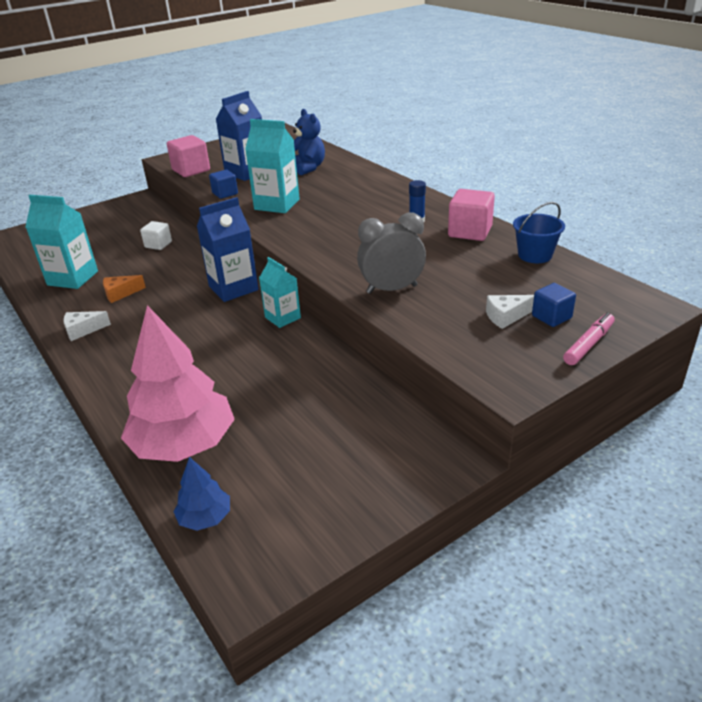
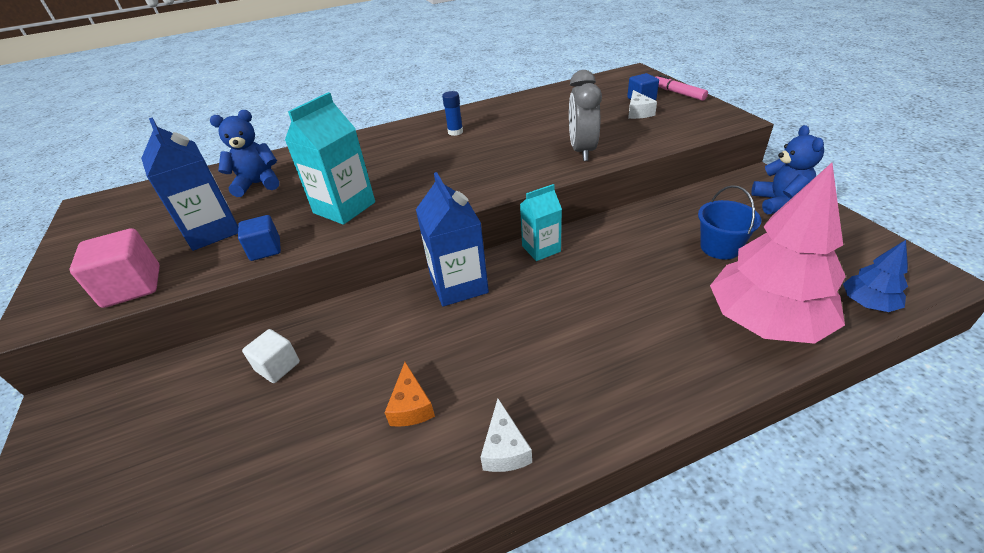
camera: 75 degrees left, 5 degrees up
(73, 278) = (313, 488): turquoise carton -> none
(394, 473) = (779, 203): none -> blue teddy bear
(470, 232) = (494, 113): pink cube -> none
(535, 255) = (549, 95): blue bucket -> blue bucket (720, 247)

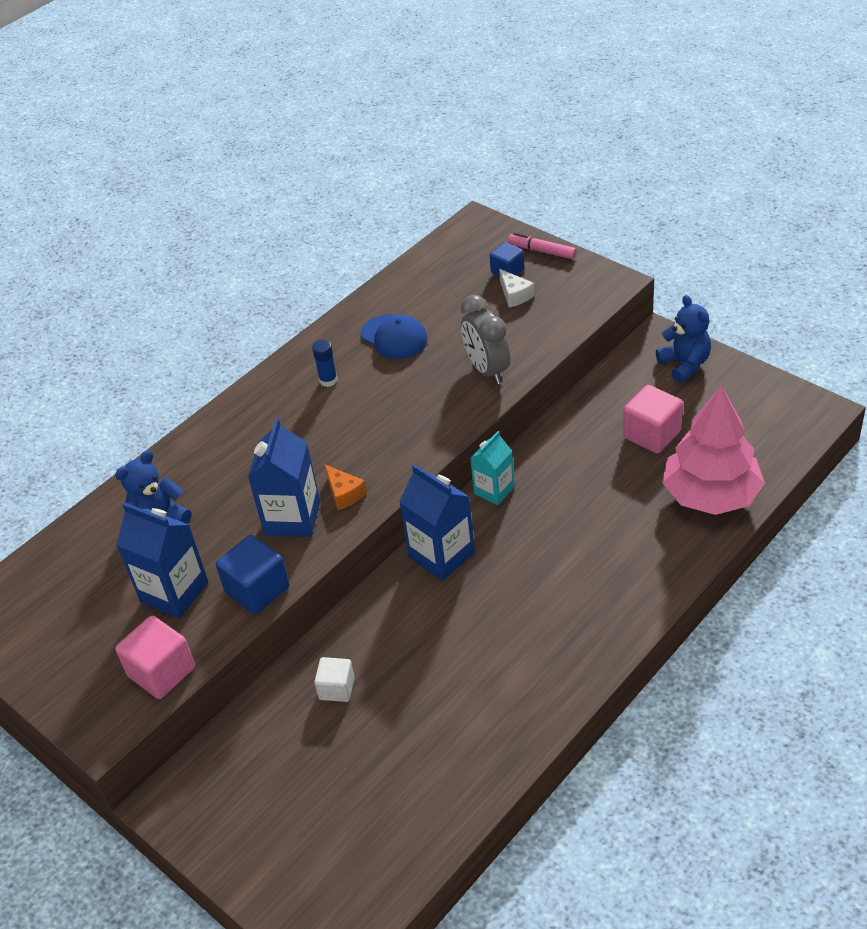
camera: 25 degrees left, 5 degrees up
(265, 249) = (257, 590): blue cube -> blue cube, size x1.58
(344, 208) = (292, 518): turquoise carton -> blue carton
(411, 406) = (480, 669): orange cheese -> orange cheese (344, 493)
(504, 448) = (570, 667): white cheese -> none
(524, 118) = (394, 337): none -> blue cap
(720, 247) = (652, 434): blue bucket -> pink cube
(867, 303) = (778, 452): blue tree -> none

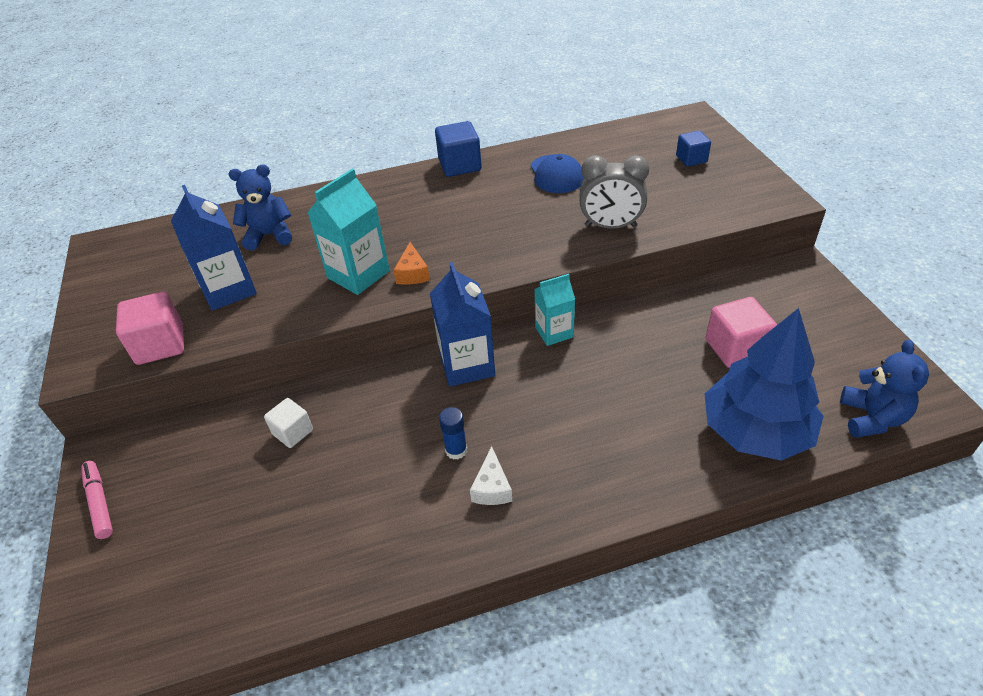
camera: 30 degrees right, 0 degrees up
(257, 590) = (282, 316): blue cube -> blue cube (460, 165)
(292, 518) = (358, 274): blue carton -> turquoise carton
(328, 380) = (479, 186): blue glue stick -> blue glue stick (456, 450)
(487, 370) = (610, 226): grey clock -> grey clock turned 90 degrees counterclockwise
(515, 295) = (683, 178): white cheese -> white cheese (492, 487)
(542, 251) = (735, 154): pink marker -> pink marker (99, 503)
(685, 364) = (813, 301): blue teddy bear -> blue teddy bear (872, 418)
(711, 495) = (755, 431): pink tree -> blue tree

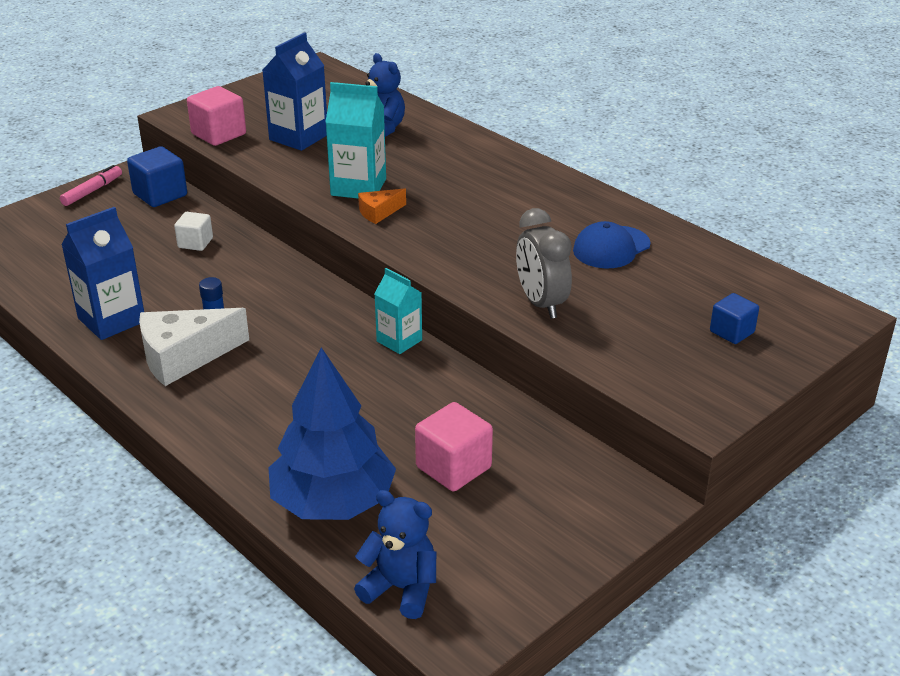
camera: 60 degrees right, 10 degrees down
(460, 165) = (575, 187): blue cube -> blue cube (160, 195)
(467, 365) = (322, 303): blue carton -> blue carton (112, 320)
(492, 487) = (184, 357): white cheese -> white cheese, size x1.97
(872, 418) = (401, 588): blue teddy bear -> blue teddy bear turned 135 degrees counterclockwise

